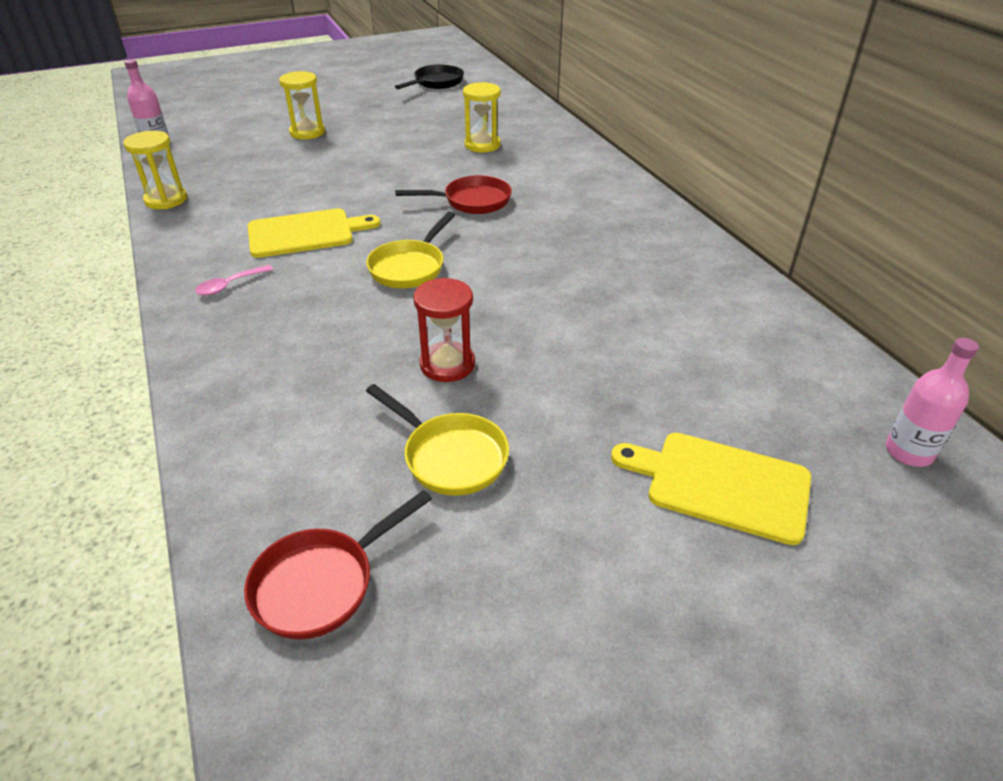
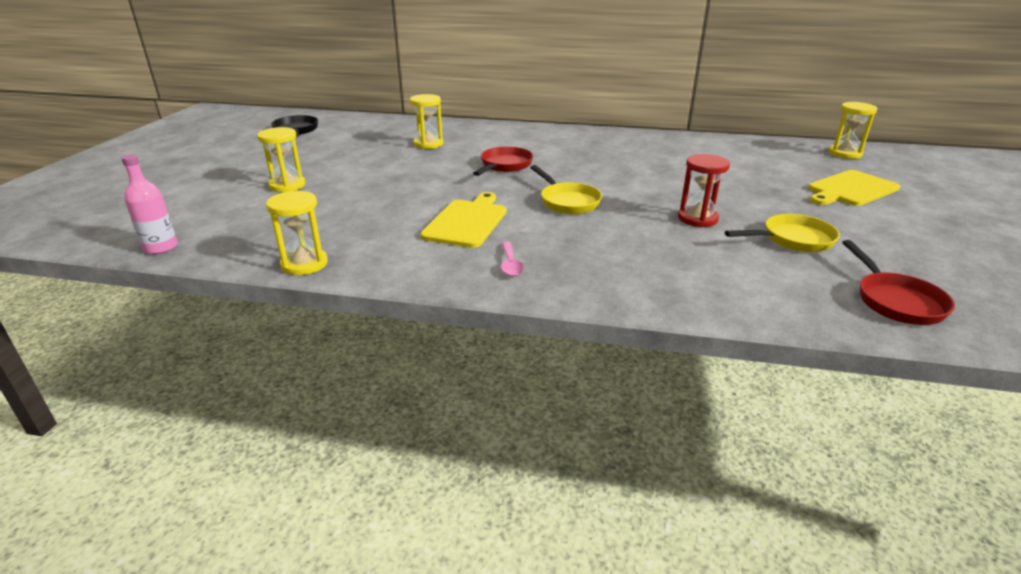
camera: 55 degrees left, 10 degrees down
(908, 452) = (844, 153): pink bottle -> yellow hourglass

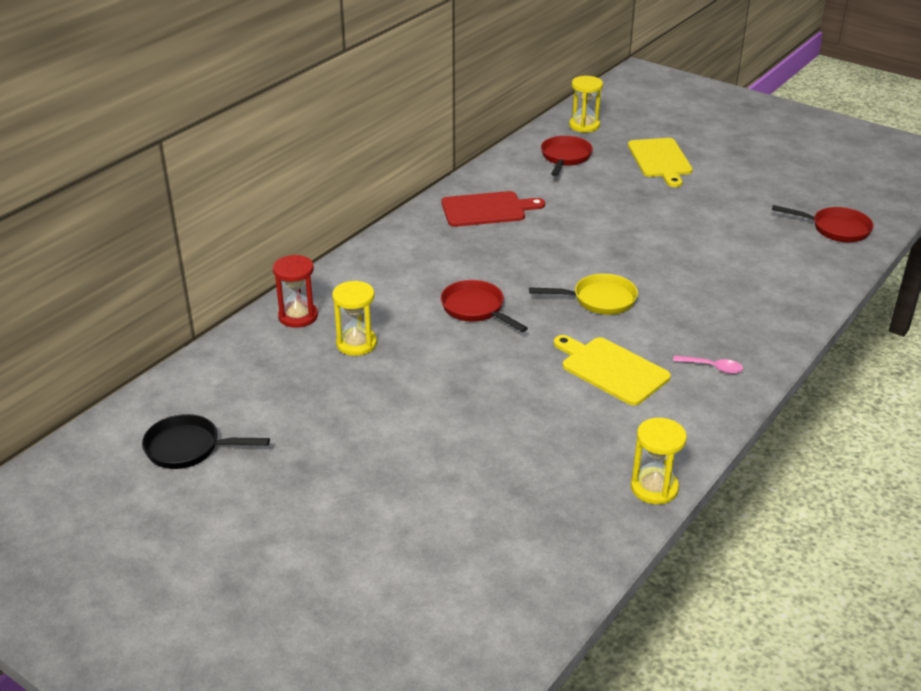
camera: 65 degrees left, 5 degrees up
(161, 247) = (559, 594): pink bottle -> none
(287, 185) = (423, 479): yellow hourglass -> none
(646, 147) = (487, 209): none -> red cutting board
(697, 218) = (675, 249): red hourglass -> red hourglass (298, 316)
(774, 156) = (565, 158): none -> red pan
(792, 240) = (734, 225): yellow pan -> none

